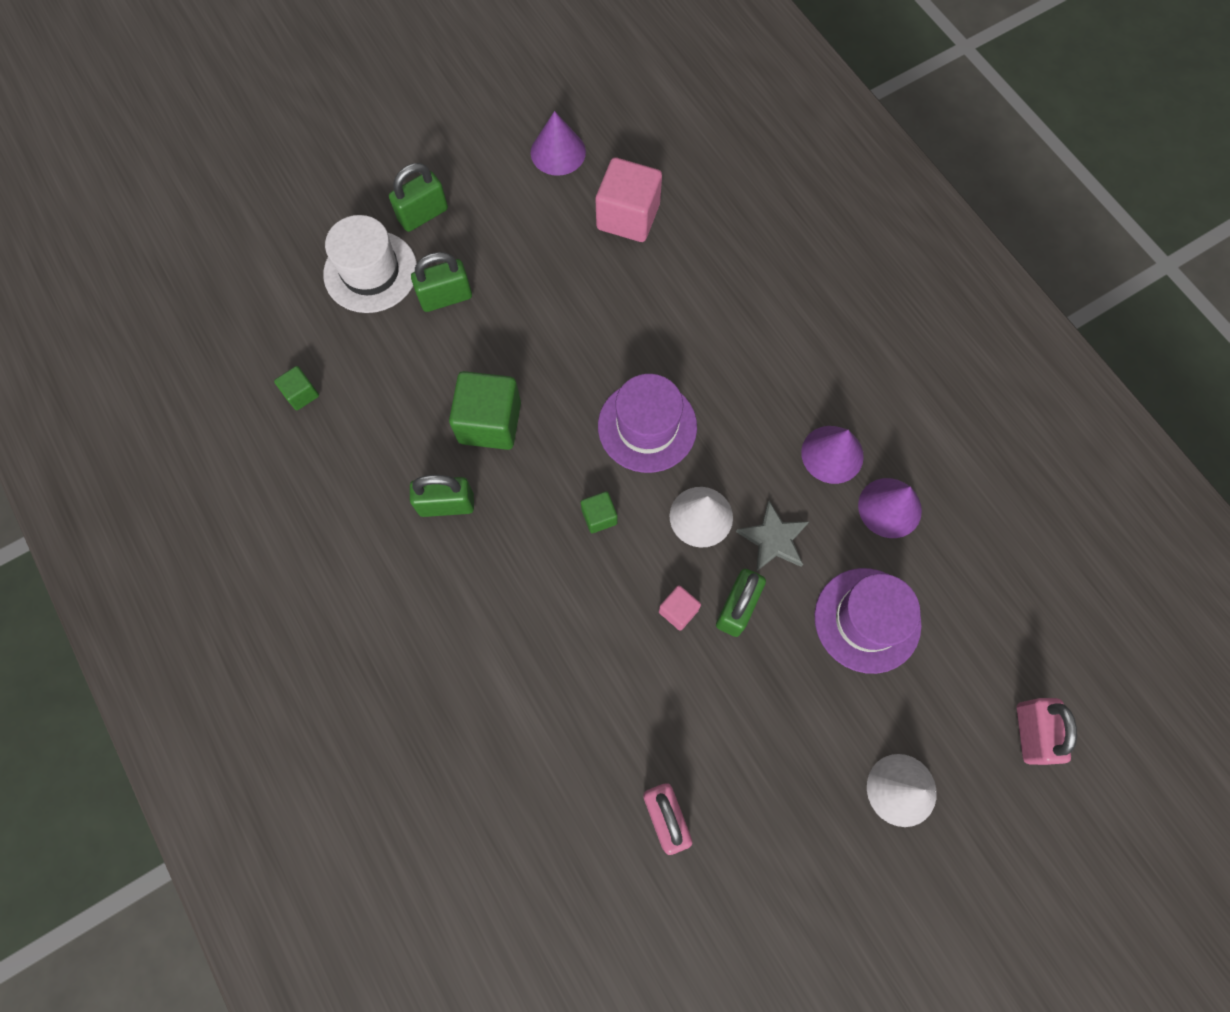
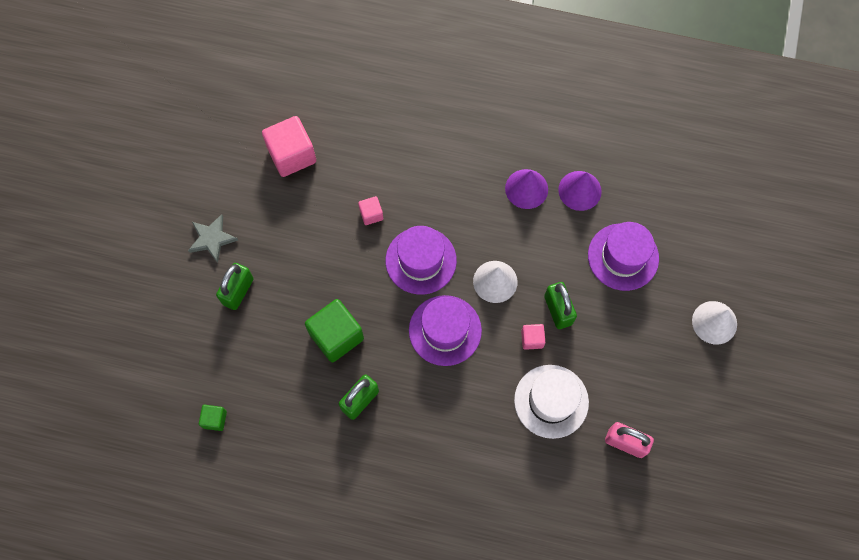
camera: 45 degrees left, 0 degrees up
(370, 272) = (178, 316): white hat -> white hat (551, 401)
(423, 214) = (173, 257): green padlock -> none
(558, 152) = (213, 152): purple cone -> none
(599, 516) = (445, 330): green cube -> purple hat
(645, 338) = (371, 214): none -> pink cube
(773, 539) = (541, 259): grey star -> grey star (212, 239)
(1031, 733) = (743, 239): pink padlock -> none

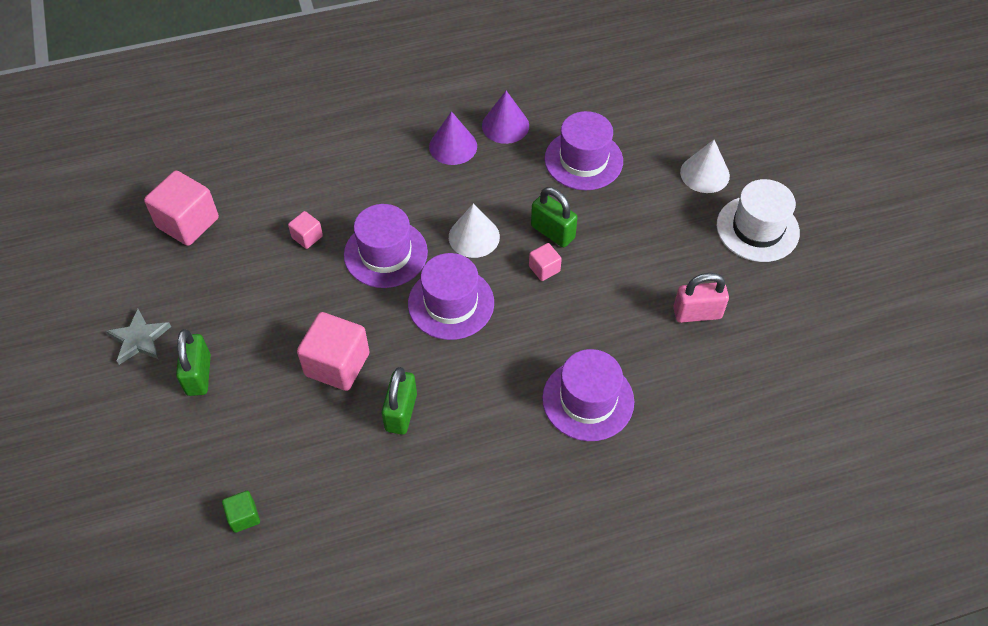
camera: 30 degrees left, 15 degrees down
(336, 336) = (337, 364): green cube -> pink cube
(498, 467) = (588, 400): none -> purple hat
(551, 401) = (600, 313): white hat -> white hat (757, 229)

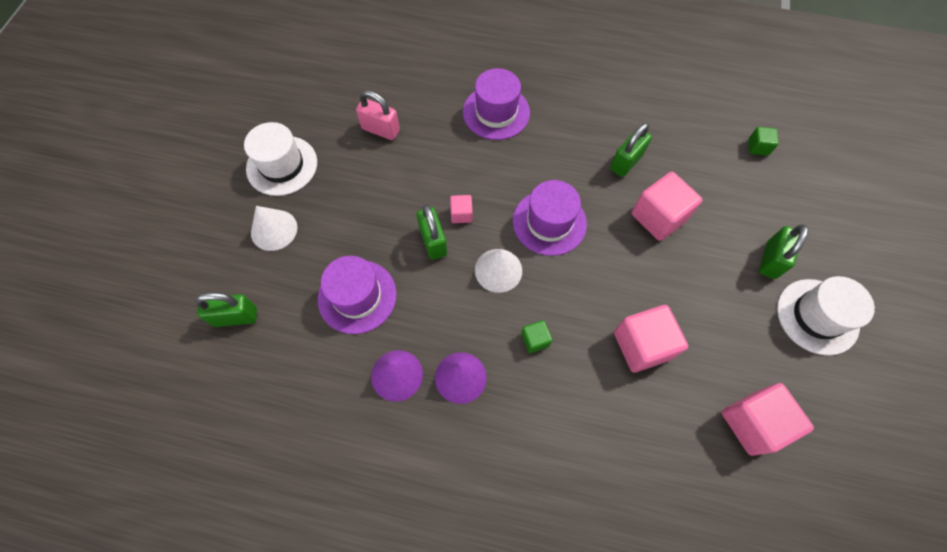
camera: 150 degrees left, 10 degrees up
(139, 339) = (817, 316): grey star -> white hat
(307, 237) = (642, 345): pink cube -> pink cube, size x2.00
(385, 253) = (580, 292): purple hat -> none
(406, 198) = (535, 340): none -> green cube
(668, 103) = (236, 316): none -> green padlock

